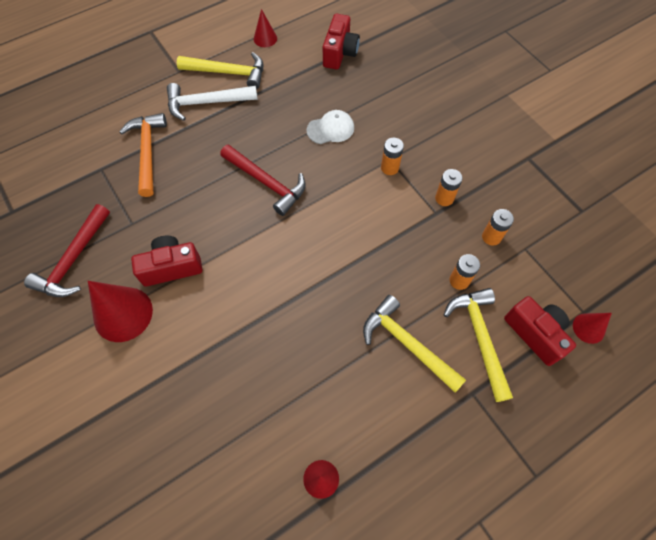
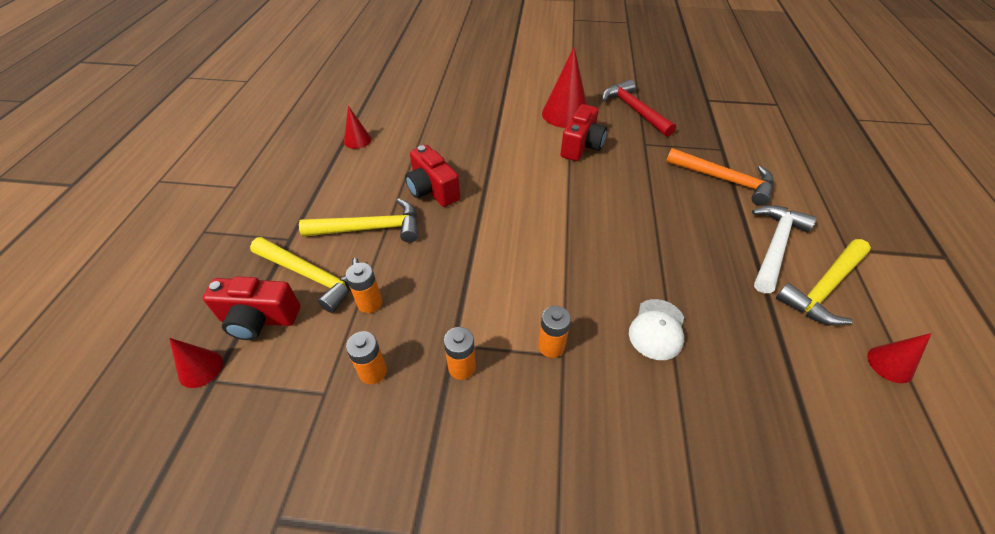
camera: 130 degrees right, 15 degrees down
(266, 182) = (620, 235): red hammer -> none
(340, 53) = (814, 440): red camera -> red camera (432, 190)

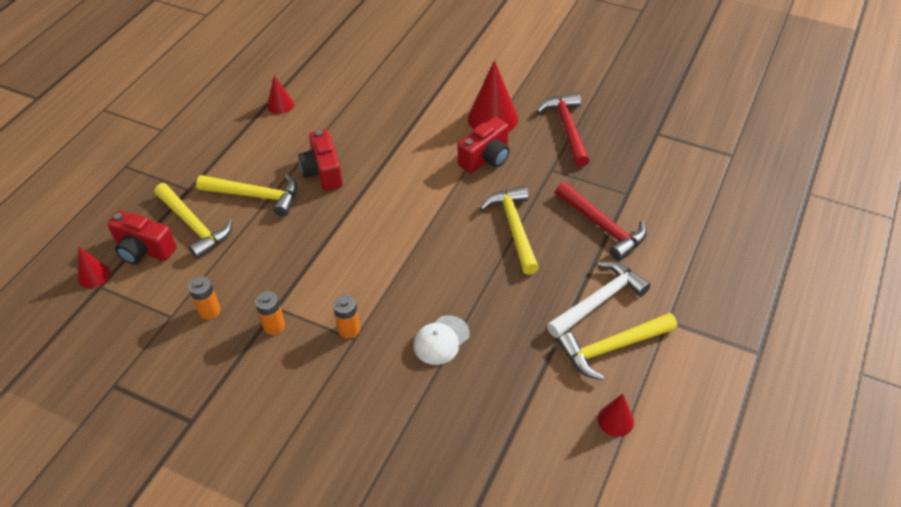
camera: 20 degrees right, 0 degrees up
(370, 303) = (228, 259): orange battery -> none
(649, 199) = (514, 228): none -> yellow hammer
(724, 180) = (602, 226): orange hammer -> red hammer

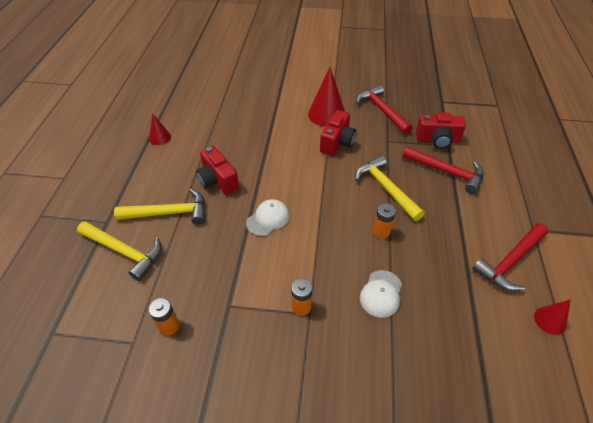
camera: 20 degrees left, 0 degrees up
(94, 275) = (42, 324): red cone -> none
(144, 250) = (84, 286): red camera -> red camera (437, 140)
(274, 326) = (234, 323): orange battery -> orange battery (381, 232)
(358, 229) = (268, 219): none -> white cap
(599, 301) = (478, 227): white hammer -> none
(612, 348) = (510, 261): yellow hammer -> red hammer

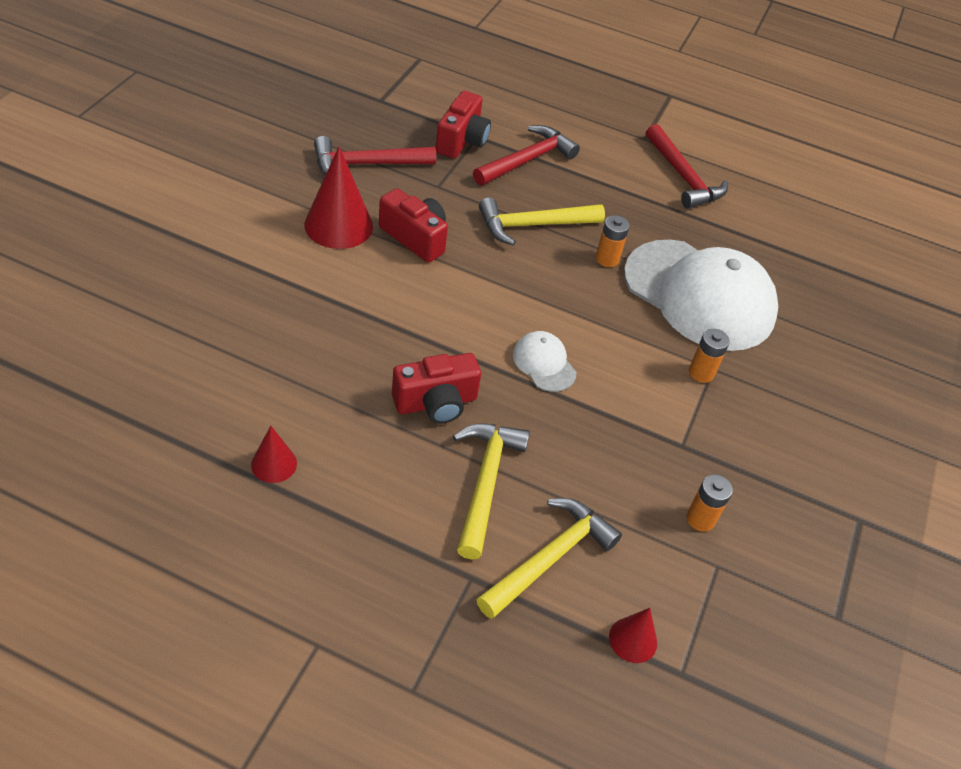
camera: 80 degrees left, 0 degrees up
(381, 293) = (699, 295): white cap -> white cap, size x2.37
(550, 320) = (760, 186): red cone -> red cone (633, 639)

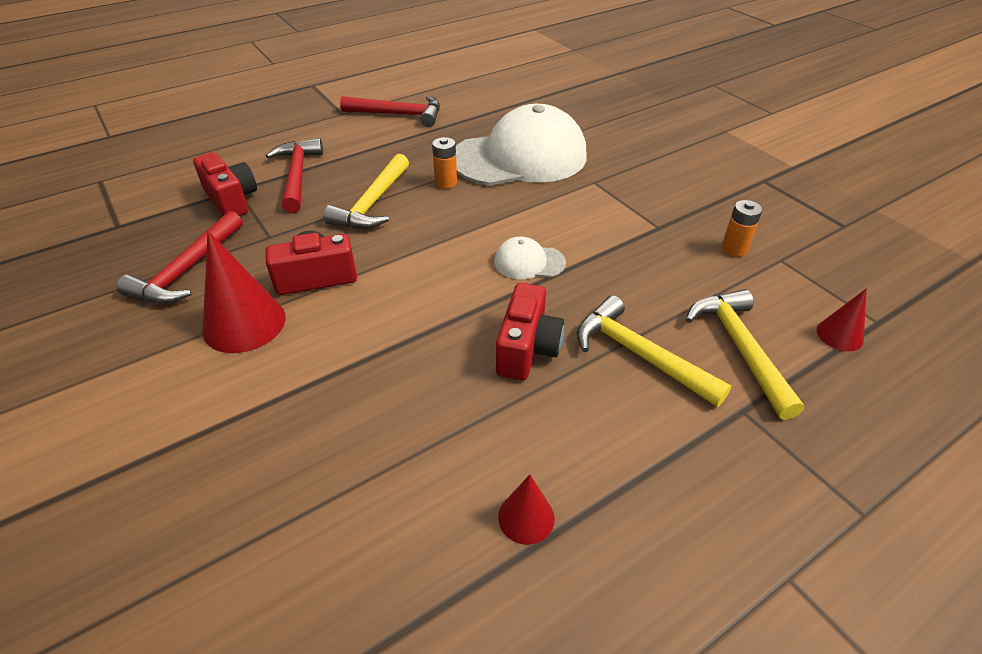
camera: 50 degrees left, 5 degrees down
(701, 373) = (595, 188): orange battery -> none

